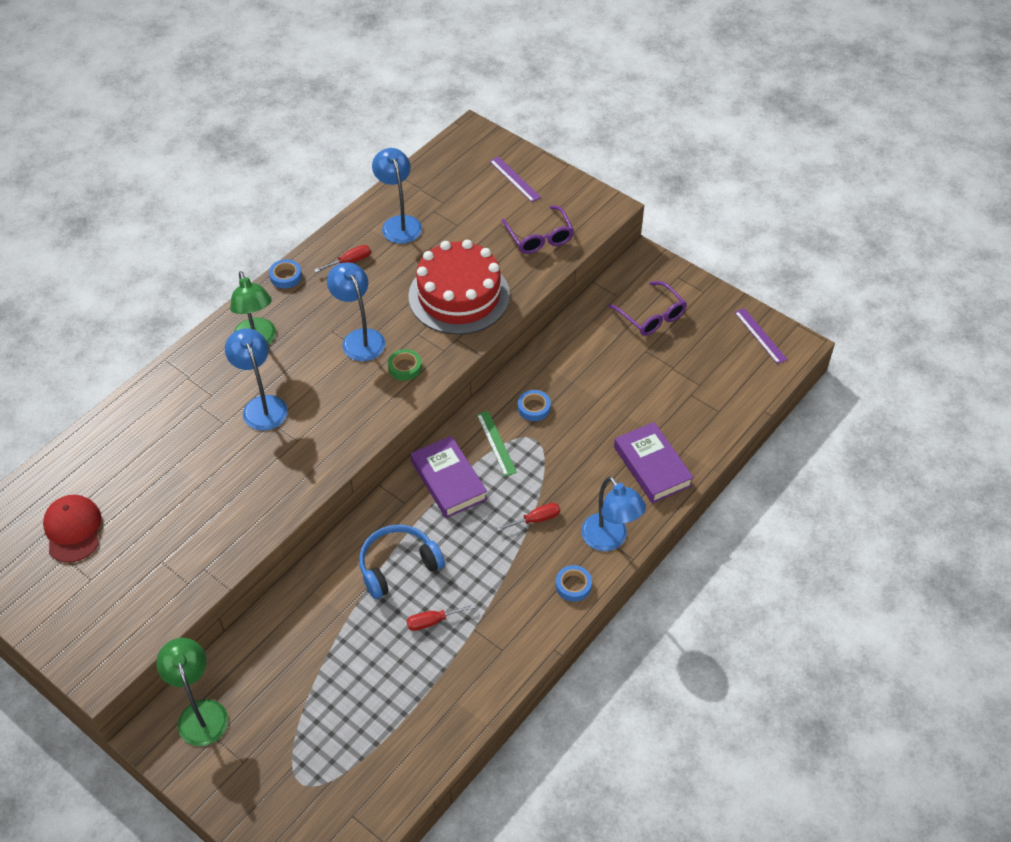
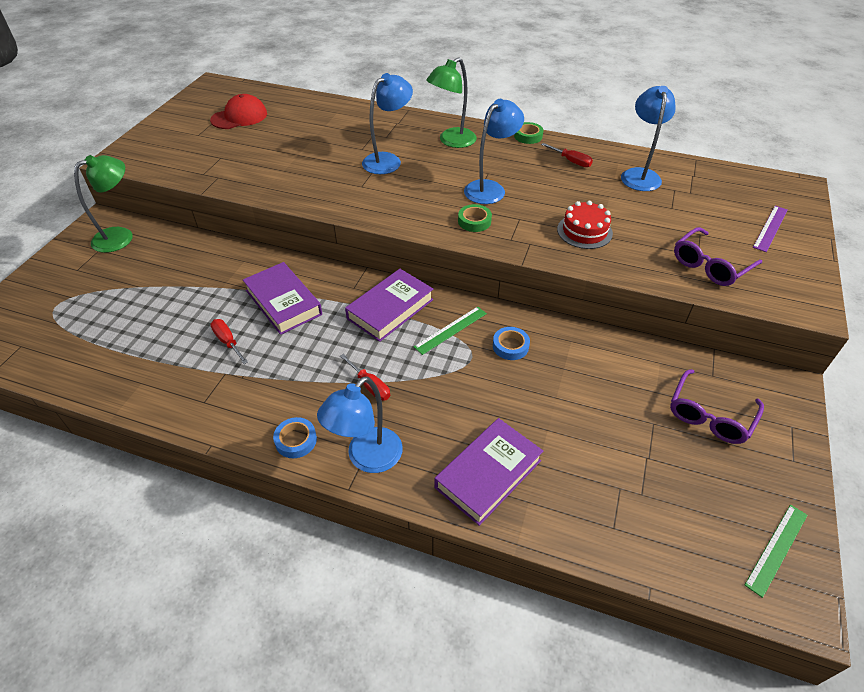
camera: 70 degrees right, 5 degrees down
(286, 276) = (528, 136): blue tape -> green tape
(398, 565) = (283, 302): blue headphones -> purple book
(399, 223) = (639, 175): blue lamp -> blue lamp turned 45 degrees counterclockwise
(459, 296) = (584, 231): red cake -> red cake, size x0.51
(760, 335) = (776, 549): purple ruler -> green ruler

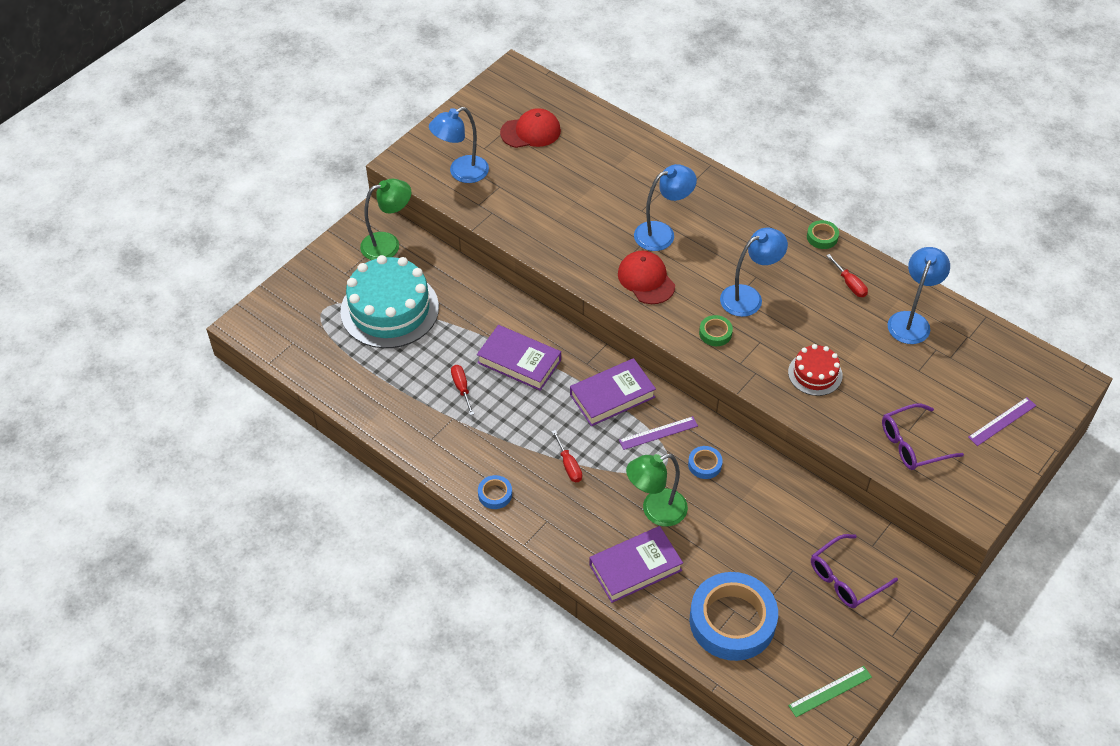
camera: 20 degrees right, 5 degrees up
(131, 289) = (389, 309): none -> turquoise cake
(283, 302) = (519, 361): purple book -> purple book turned 45 degrees counterclockwise
(367, 458) = (545, 526): blue lamp -> blue lamp (461, 173)
(388, 195) = (646, 279): none -> red cap
(451, 141) = (737, 224): green lamp -> green lamp (655, 511)
(451, 330) = (658, 433): green ruler -> purple ruler
(624, 501) = (732, 621): none -> blue tape

